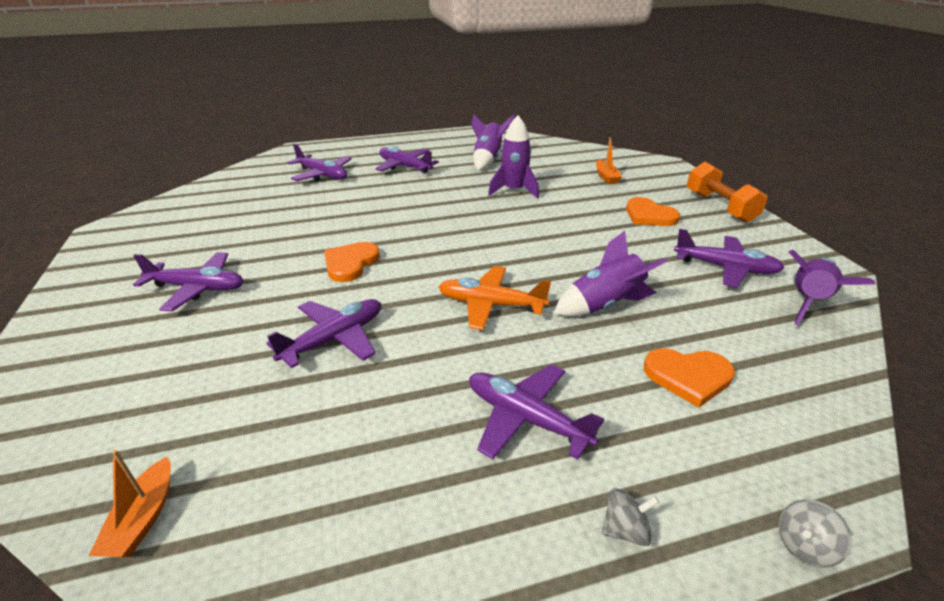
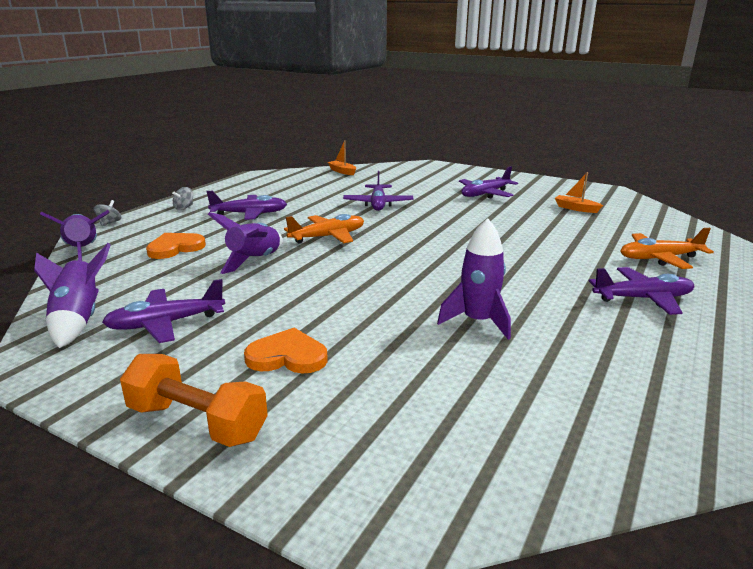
camera: 135 degrees right, 10 degrees down
(322, 175) = (659, 258): purple plane -> orange plane
(350, 263) = (449, 224): orange heart -> none
(488, 159) = (613, 357): purple rocket -> purple rocket (83, 251)
(606, 177) = (418, 407): orange boat -> orange boat (576, 208)

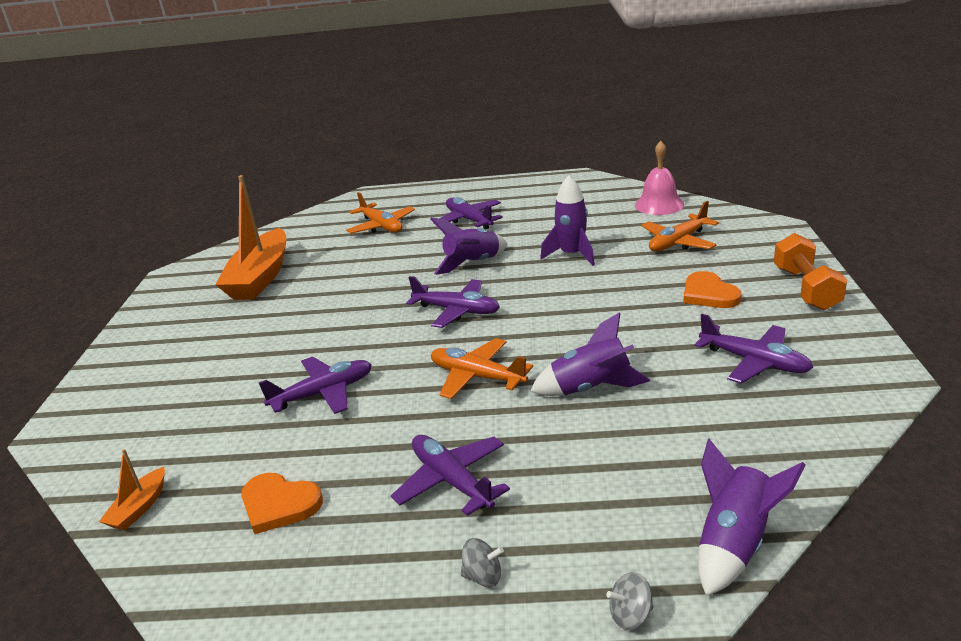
camera: 115 degrees left, 5 degrees up
(78, 320) = (822, 409): purple rocket -> purple rocket (472, 263)
(175, 248) = (628, 466): orange heart -> orange heart (279, 504)
(431, 399) = (678, 242): none -> orange plane
(485, 194) = (229, 336): purple plane -> purple plane (457, 311)
(576, 208) = (260, 277): orange boat -> orange boat, size x2.30
(591, 450) = (659, 205): none -> pink bell

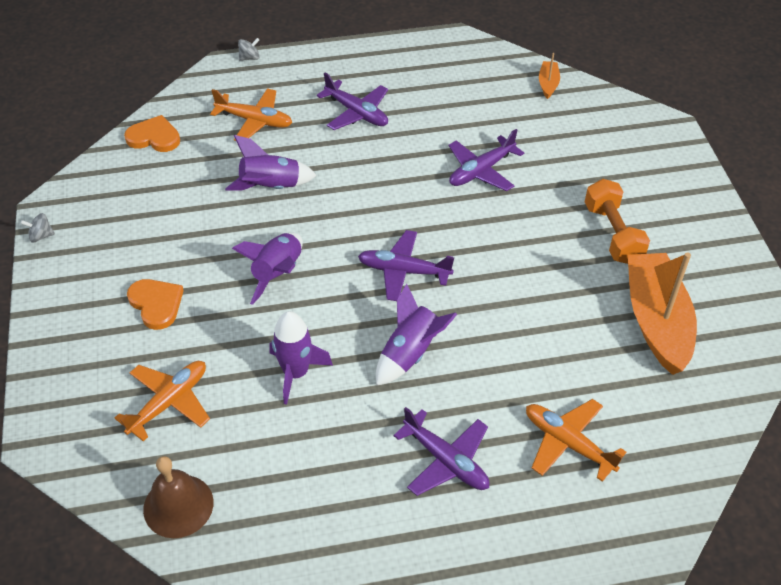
camera: 165 degrees right, 20 degrees up
(279, 504) = (459, 92): orange heart -> orange heart (154, 137)
(477, 376) = (362, 193): orange plane -> orange plane (255, 121)
(483, 576) = (325, 67): grey spinning top -> grey spinning top (41, 236)
(659, 205) = (178, 505): pink bell -> brown bell
(734, 543) = (192, 91): purple rocket -> purple rocket (278, 273)
(754, 362) = (141, 218): purple plane -> none
(805, 288) = (61, 315): orange dumbbell -> orange dumbbell (613, 234)

